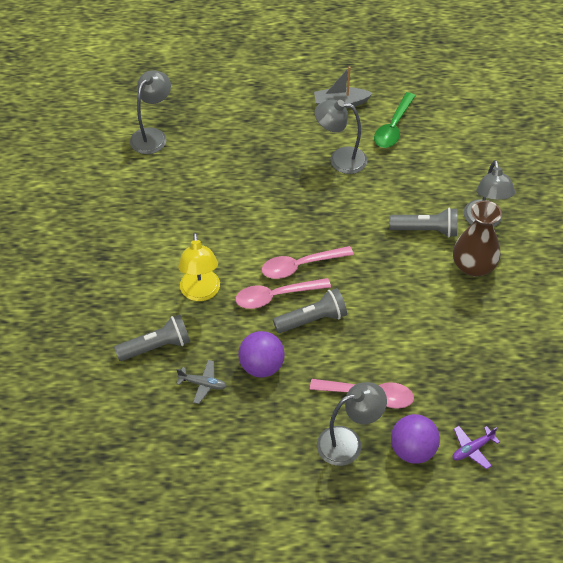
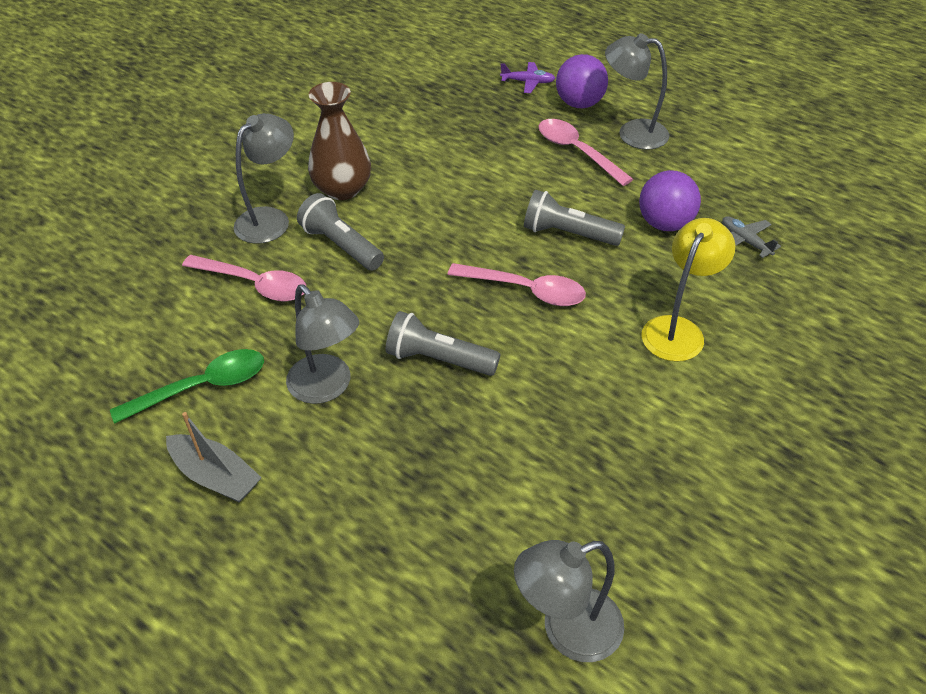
camera: 140 degrees left, 5 degrees down
(156, 346) = (777, 302): grey flashlight -> grey flashlight (438, 359)
(276, 296) = (587, 276): pink spoon -> pink spoon (254, 284)

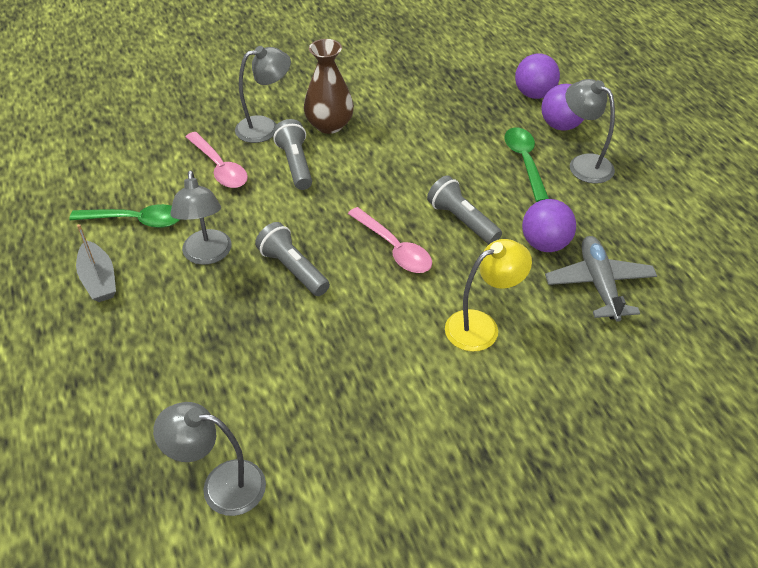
camera: 30 degrees right, 0 degrees up
(528, 82) = (534, 94): purple plane -> purple ball
(577, 152) = (525, 162): pink spoon -> green spoon
(745, 241) = (599, 284): grey plane -> grey plane, size x1.83

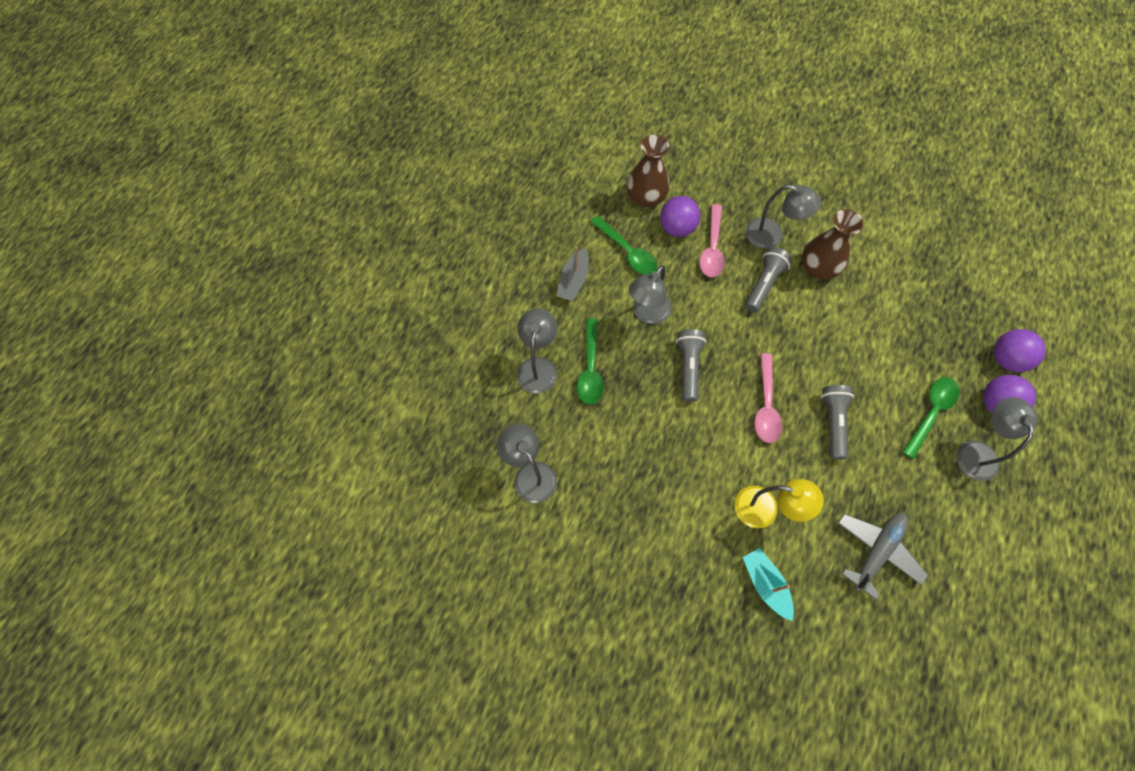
camera: 45 degrees right, 20 degrees up
(112, 169) = (645, 197): none -> brown vase
(131, 380) = (538, 367): none -> grey lamp
(193, 340) = (590, 369): none -> green spoon
(545, 244) = (872, 489): purple ball -> purple ball (677, 228)
(547, 383) = (765, 584): none -> turquoise boat

